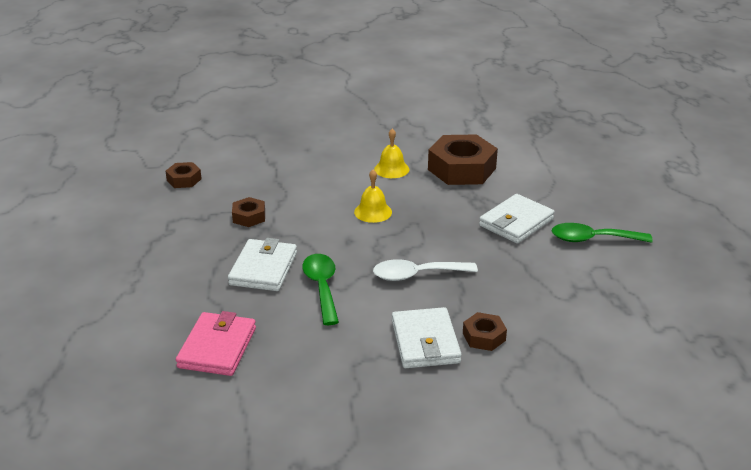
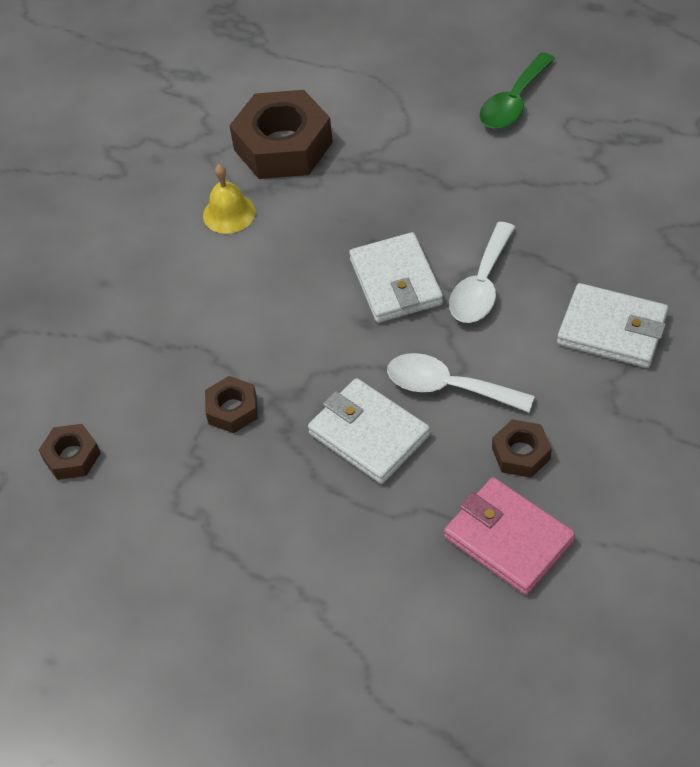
camera: 55 degrees left, 20 degrees up
(322, 287) = (448, 387): green spoon -> white spoon
(373, 212) = (317, 273): yellow bell -> none
(484, 336) = (631, 274): brown nut -> brown nut (521, 453)
(516, 222) = (436, 150): white wallet -> white wallet (396, 282)

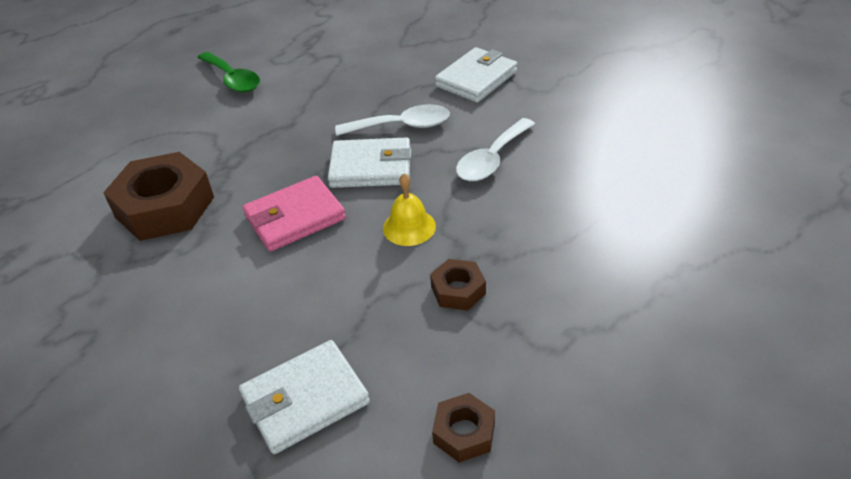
camera: 75 degrees left, 10 degrees down
(229, 213) = (218, 256): yellow bell -> yellow bell (409, 227)
(368, 434) = (521, 209): white wallet -> white wallet (305, 400)
(481, 285) = (402, 126): white spoon -> white spoon turned 45 degrees counterclockwise
(508, 539) = (642, 156): pink wallet -> pink wallet (295, 218)
(521, 453) = (568, 136): brown nut -> none

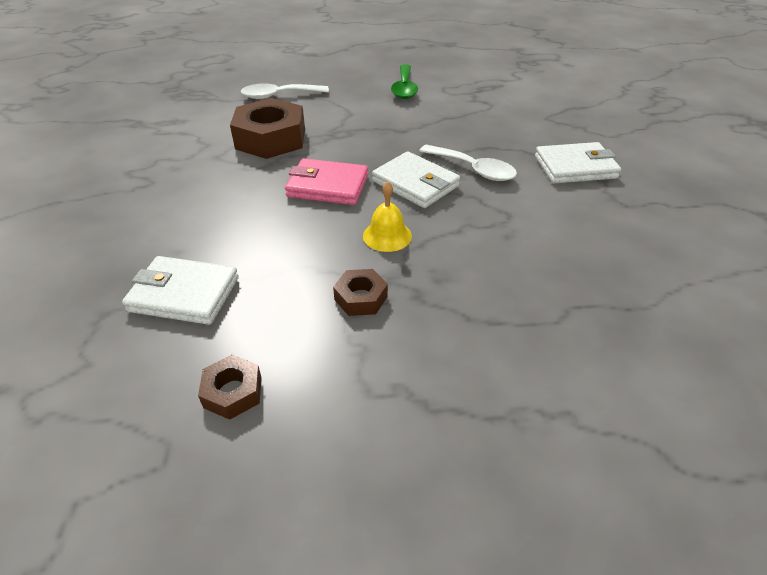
camera: 40 degrees right, 0 degrees up
(492, 159) = (509, 228): white spoon -> white spoon (279, 95)

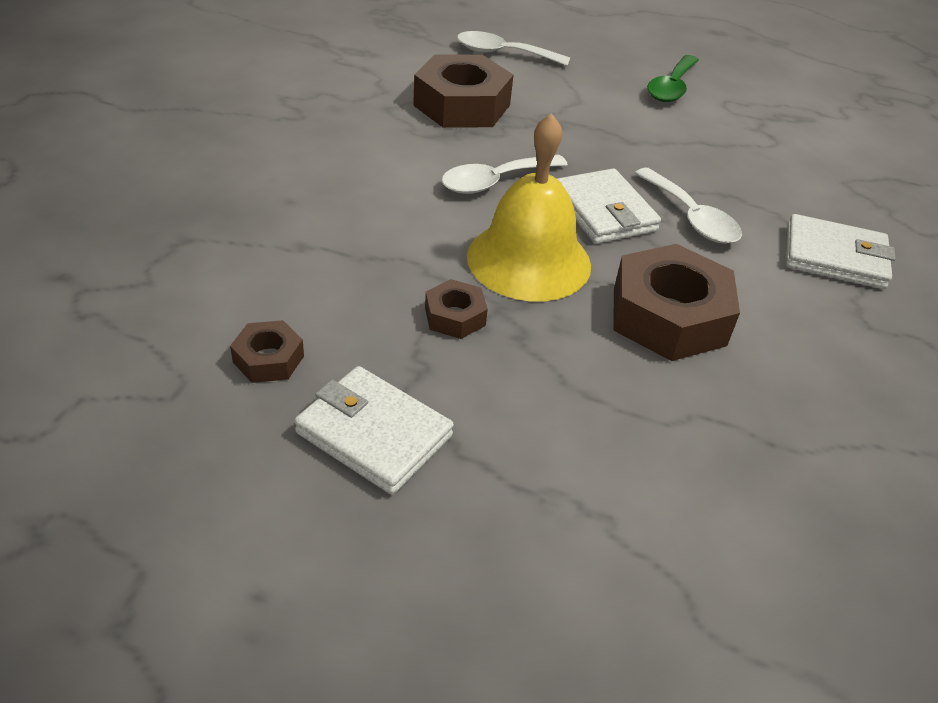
camera: 20 degrees right, 0 degrees up
(184, 294) = (272, 247): white wallet -> white wallet (374, 434)
(327, 186) = (495, 181): pink wallet -> white spoon
(387, 235) = (529, 260): yellow bell -> yellow bell, size x2.00
(505, 243) = (668, 316): none -> brown nut

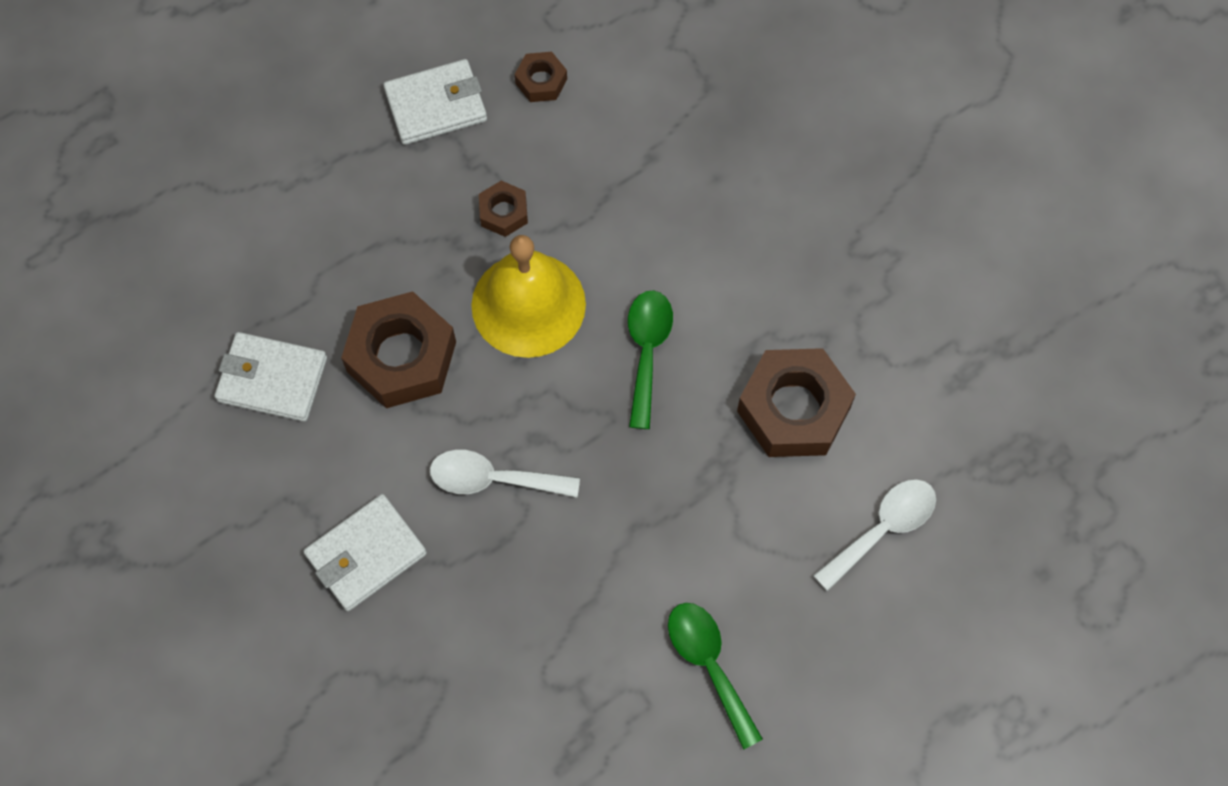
camera: 130 degrees right, 25 degrees up
(495, 181) = (647, 351): white spoon -> green spoon
(604, 211) = (548, 410): white wallet -> white wallet (272, 379)

